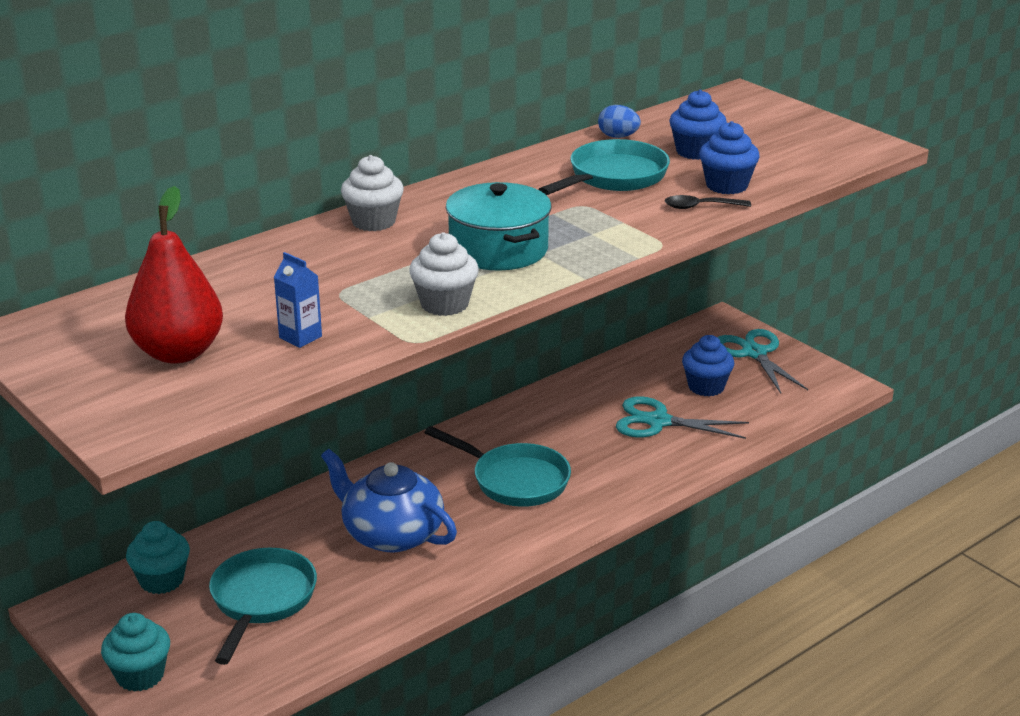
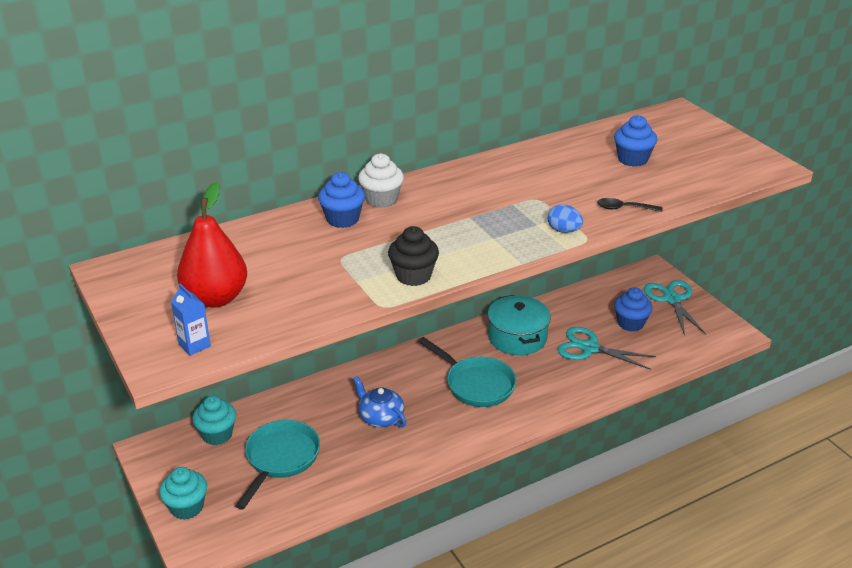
camera: 10 degrees right, 5 degrees up
(300, 337) = (303, 294): blue carton -> blue carton (194, 345)
(391, 534) = (380, 417): blue teapot -> blue teapot, size x0.64
(444, 304) = (413, 276): white cupcake -> black cupcake
(498, 249) = (465, 232): turquoise pot -> turquoise pot (517, 337)
(613, 177) = (565, 176): turquoise pan -> none
(618, 137) = (577, 141): blue egg -> blue egg (564, 230)
(727, 186) = (648, 191): blue cupcake -> blue cupcake (342, 219)

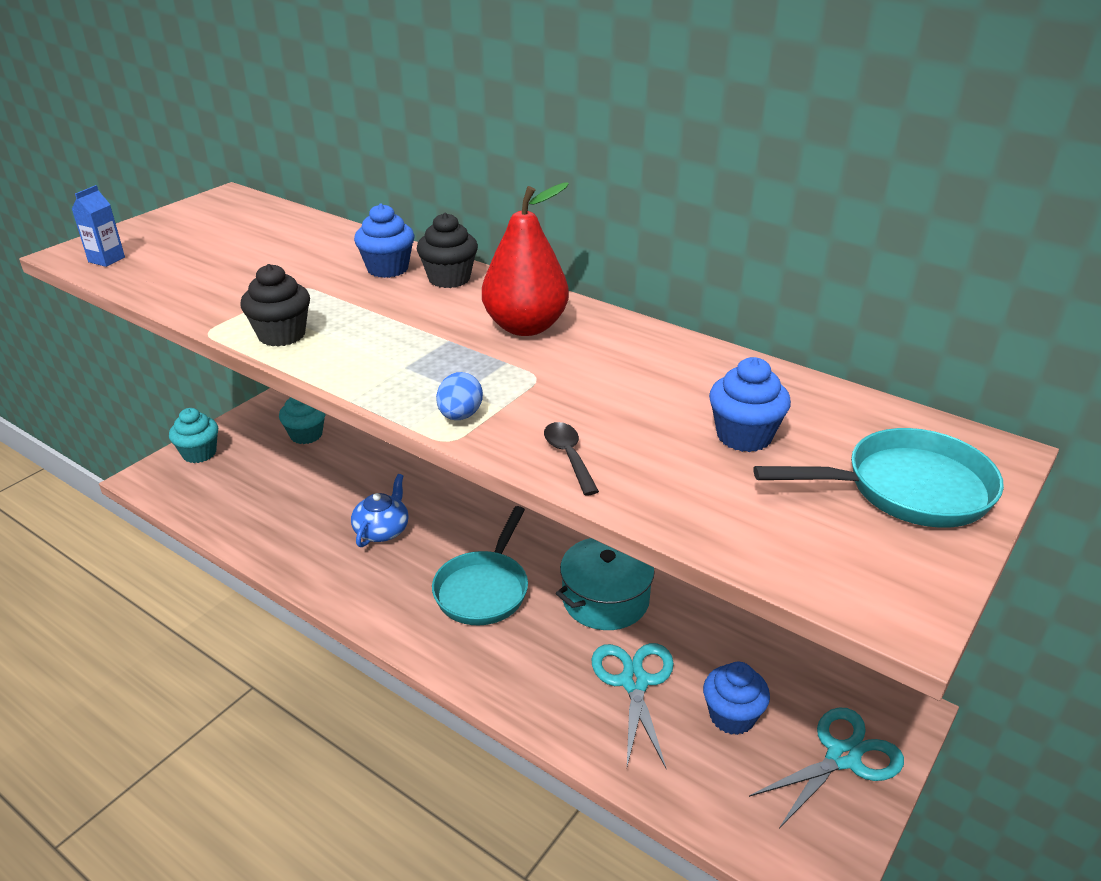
camera: 65 degrees right, 0 degrees up
(216, 298) = (194, 248): red pear -> red pear (525, 327)
(280, 459) = (285, 484): turquoise pan -> turquoise pan (908, 489)
(381, 200) = (449, 279): white cupcake -> black cupcake

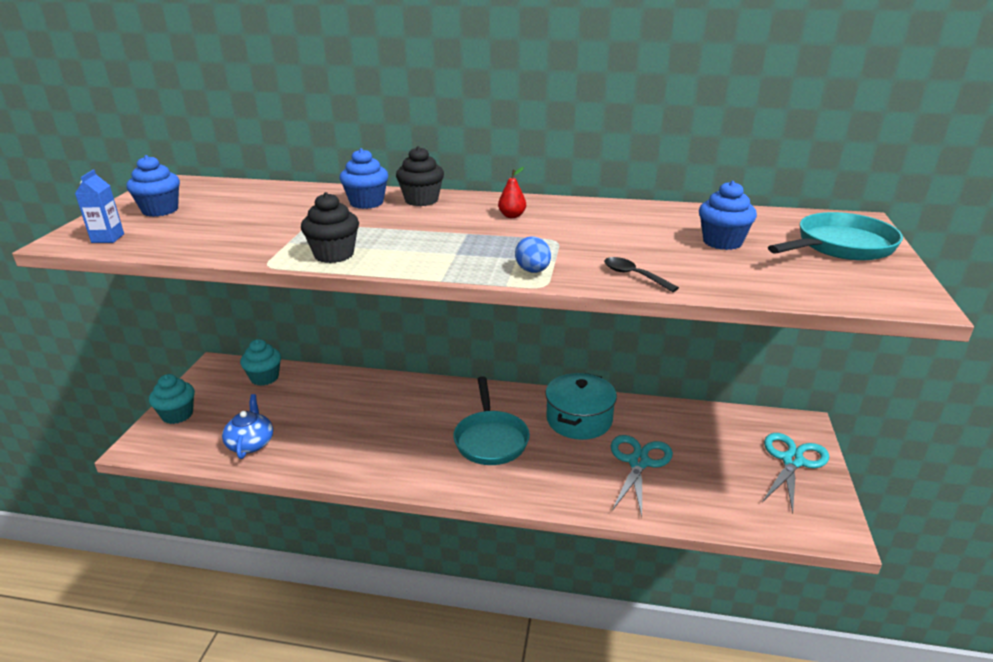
camera: 25 degrees left, 5 degrees down
(382, 530) = (382, 424): blue teapot -> blue teapot (251, 443)
(525, 327) = (512, 216): red pear -> red pear, size x0.43
(634, 682) = (638, 462): turquoise scissors -> turquoise scissors turned 45 degrees clockwise
(732, 716) = (713, 461): blue cupcake -> blue cupcake (160, 210)

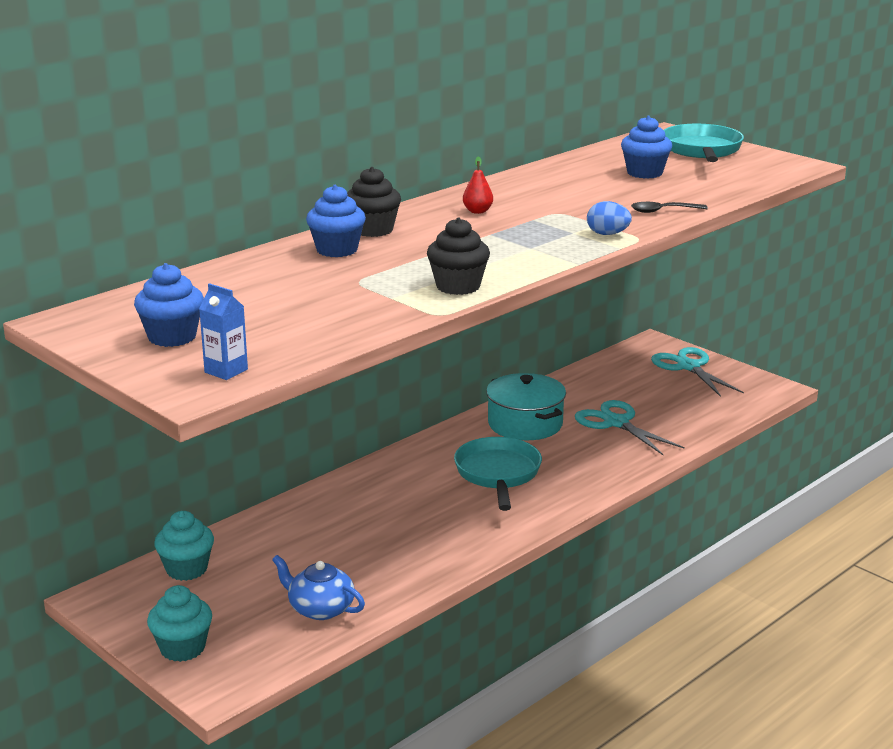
camera: 55 degrees left, 5 degrees down
(490, 439) = (498, 474): turquoise pan -> turquoise pan turned 120 degrees counterclockwise

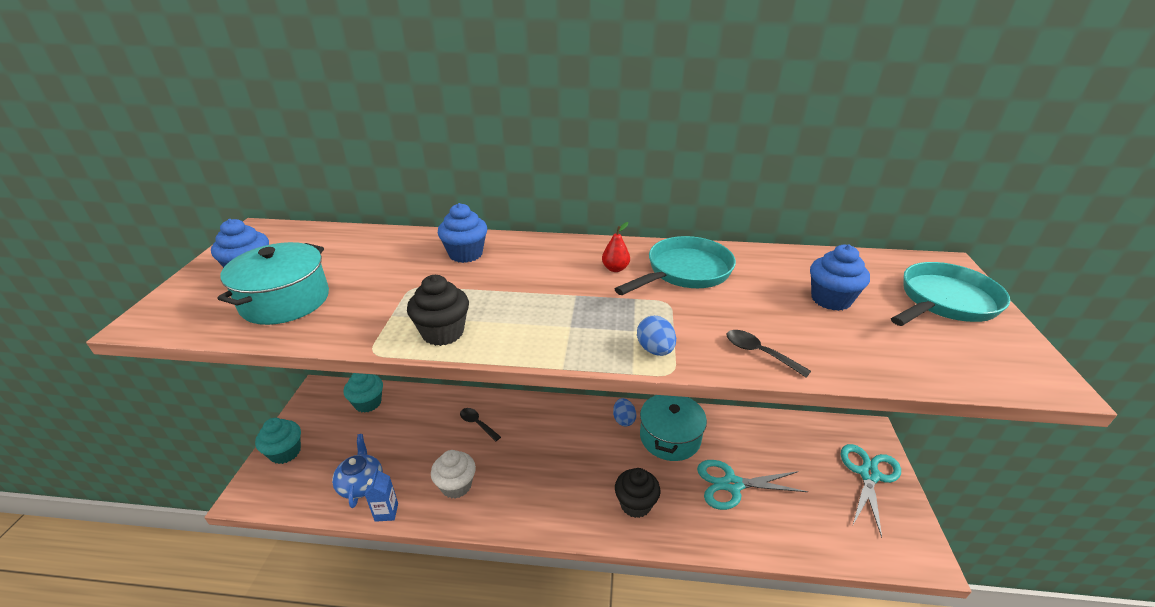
camera: 50 degrees right, 10 degrees up
(226, 371) = (194, 316): blue carton -> blue carton (386, 512)
(276, 331) = (285, 300): none -> turquoise pot
(342, 512) = (477, 424): none -> black spoon
(373, 230) = (520, 249): black cupcake -> black cupcake (635, 504)
(412, 553) = (456, 485): none -> white cupcake
(468, 435) = (623, 420): none -> blue egg
(498, 474) = (591, 465): turquoise pan -> turquoise pan (685, 272)
(616, 423) = (732, 485): turquoise scissors -> turquoise scissors turned 105 degrees counterclockwise

